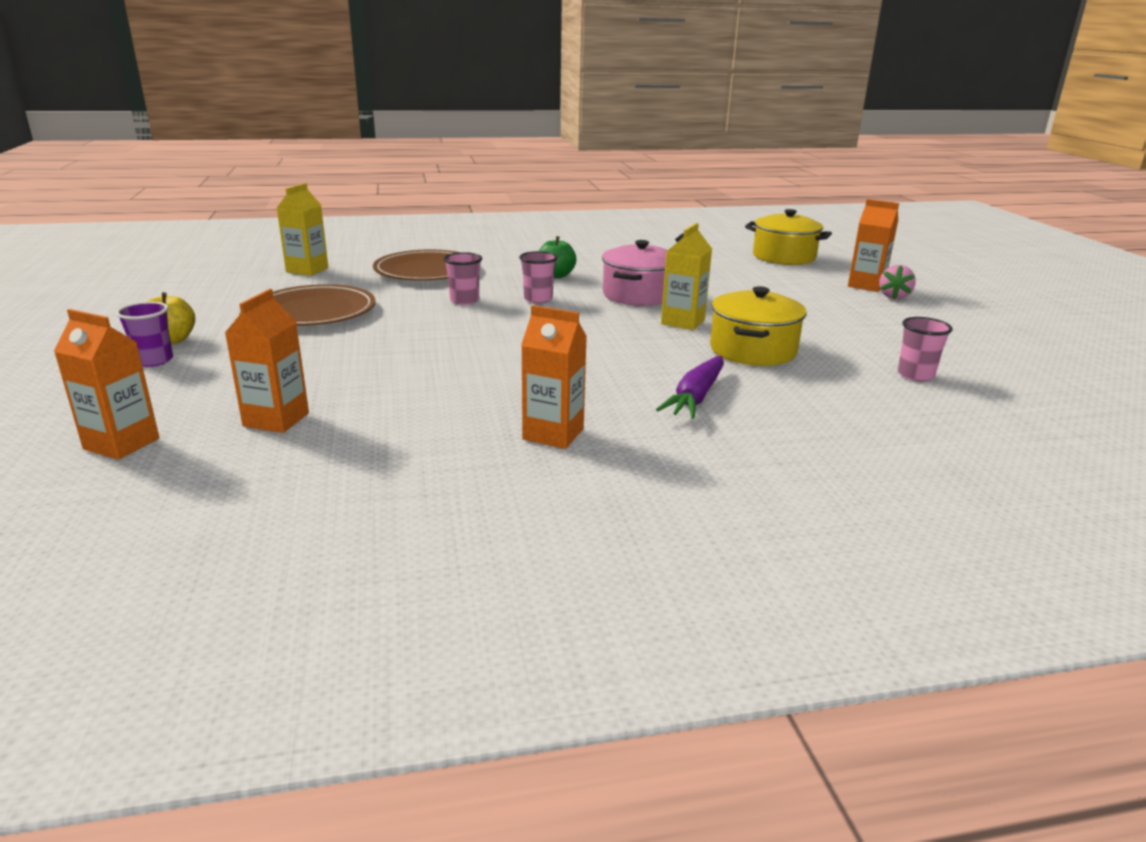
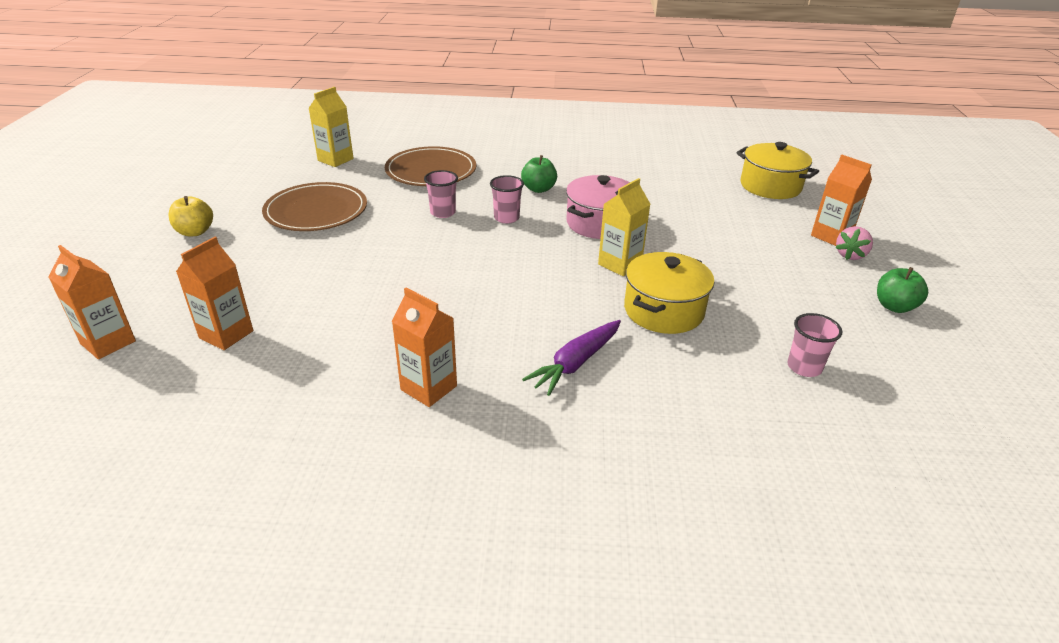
camera: 15 degrees right, 10 degrees up
(154, 360) = (172, 253): purple cup -> none
(960, 326) = (894, 306): none -> green apple

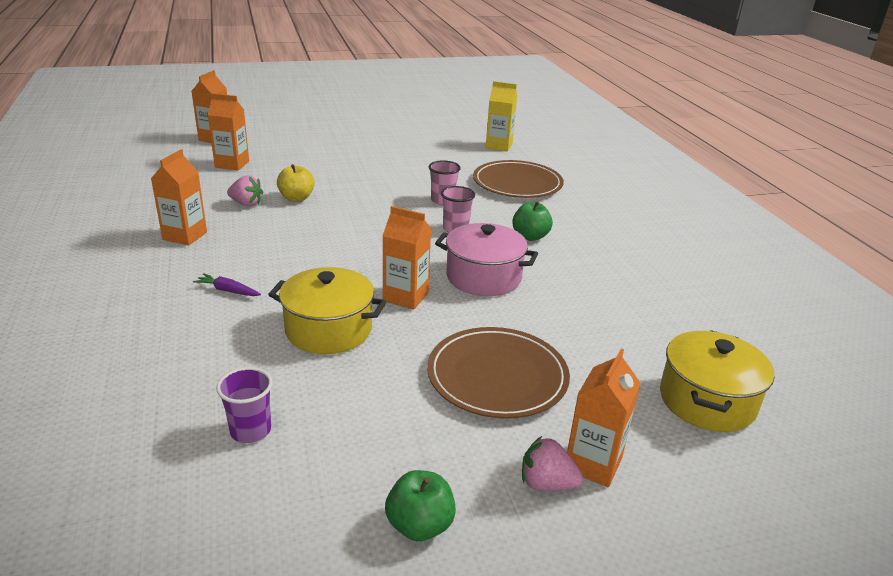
camera: 70 degrees right, 5 degrees down
(195, 232) = (350, 130): yellow apple -> yellow apple (296, 198)
(316, 211) = (407, 156): brown plate -> brown plate (497, 376)
(366, 333) = (246, 204): none -> pink strawberry
(576, 363) = (228, 291): purple carrot -> purple carrot, size x0.59
(619, 264) = (405, 297): yellow carton -> orange carton
(804, 367) = (250, 431): pink cup -> purple cup

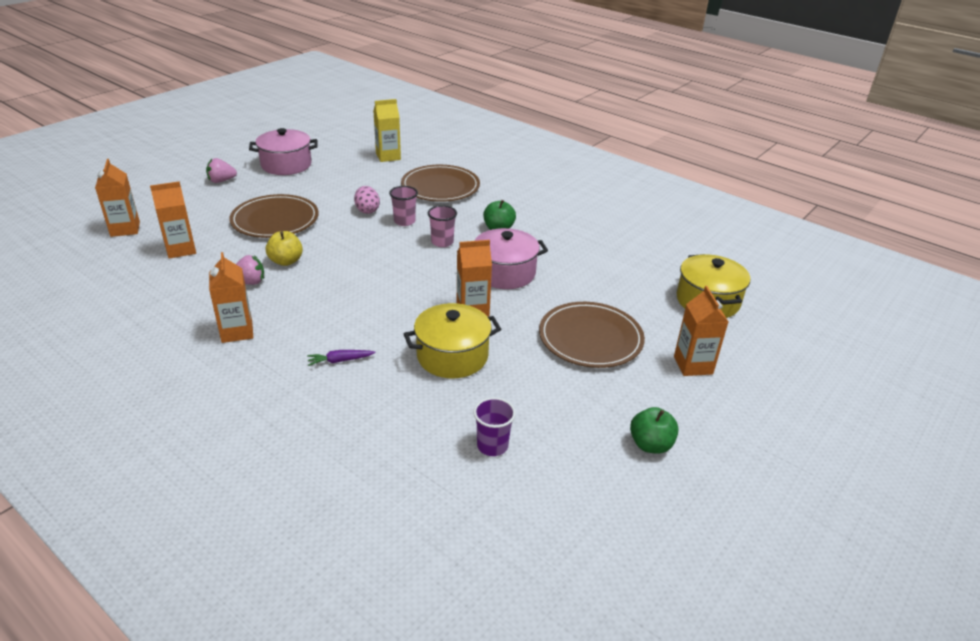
camera: 35 degrees left, 5 degrees up
(332, 165) = (275, 220): none -> brown plate
(398, 129) = (286, 165): none -> pink pot
(420, 182) = (367, 210): none -> pink egg
(546, 483) = (683, 388): pink strawberry -> pink strawberry (221, 181)

